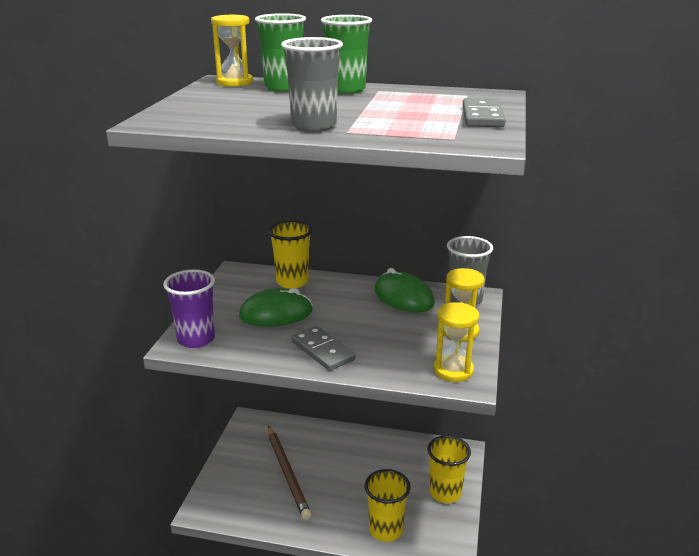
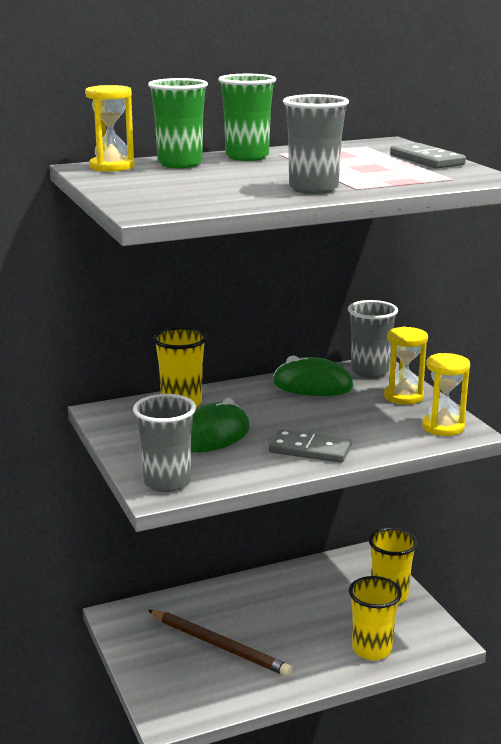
camera: 35 degrees left, 5 degrees down
(196, 339) = (167, 482): purple cup -> grey cup

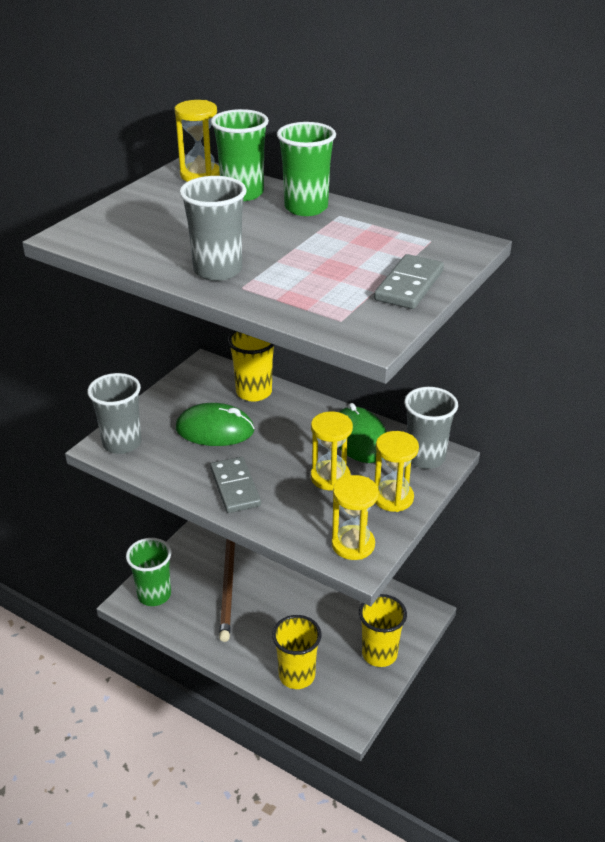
camera: 55 degrees right, 15 degrees up
(176, 698) = (154, 595): none -> green cup
(348, 410) = (330, 477): none -> yellow hourglass

